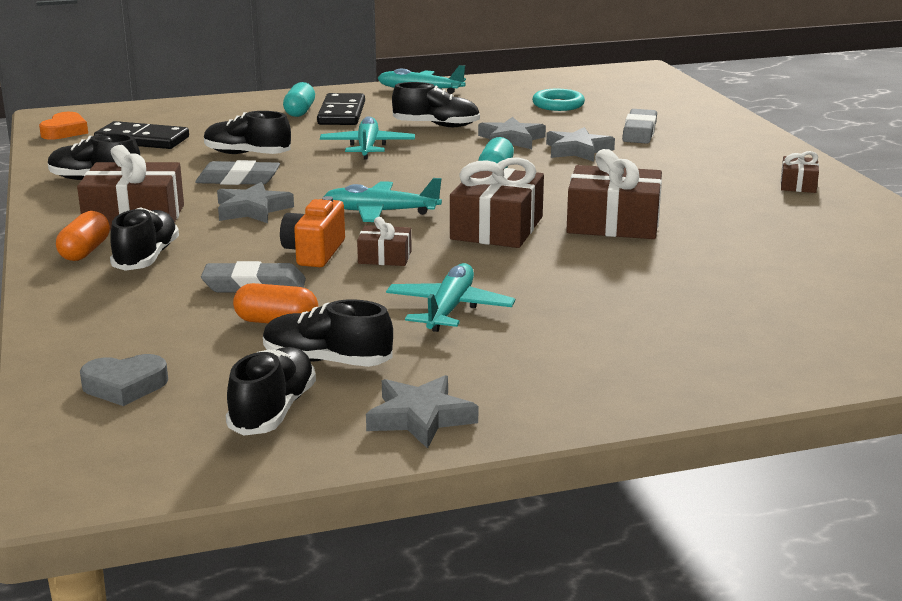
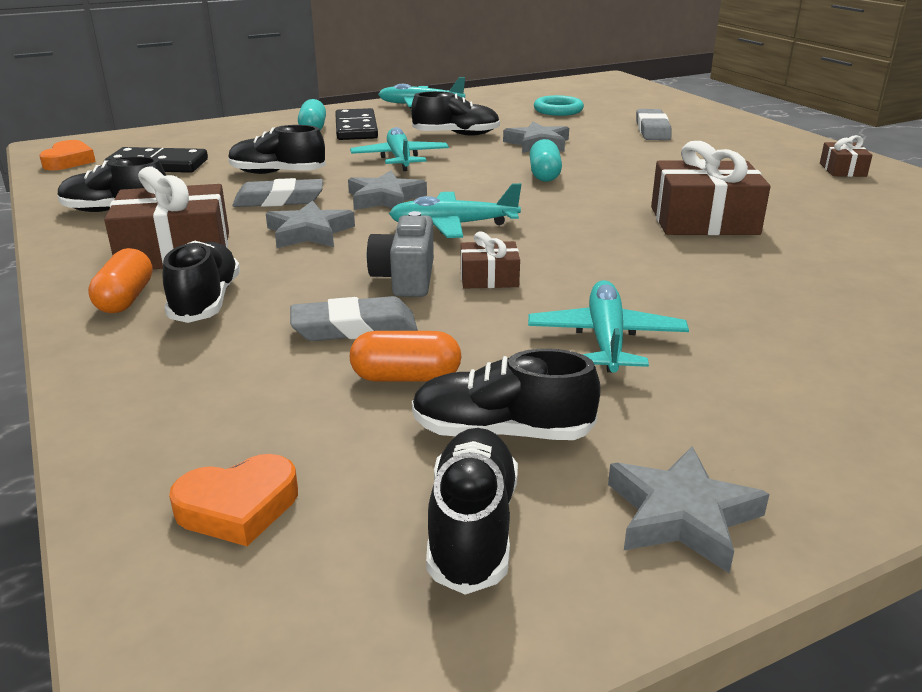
camera: 10 degrees left, 5 degrees up
(125, 386) = (238, 507): grey heart -> orange heart
(314, 252) = (405, 278): orange camera -> grey camera
(497, 228) = (589, 234): brown gift -> none
(577, 150) = (609, 150): grey star -> grey star (385, 198)

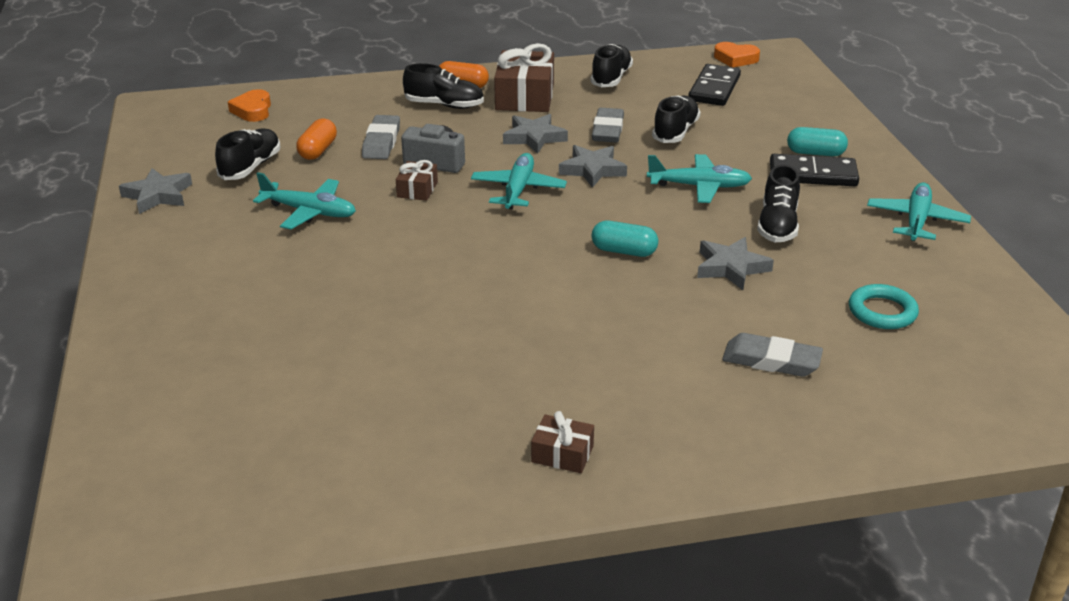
camera: 105 degrees right, 5 degrees up
(472, 528) = (196, 152): black shoe -> none
(704, 221) = (464, 304): brown gift -> none

